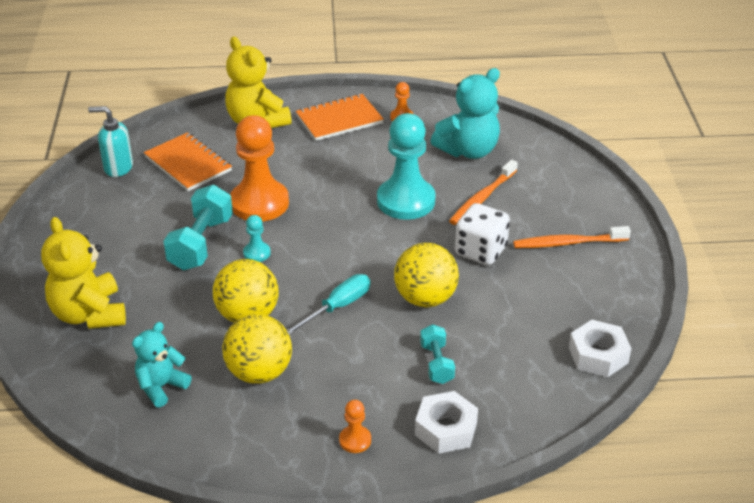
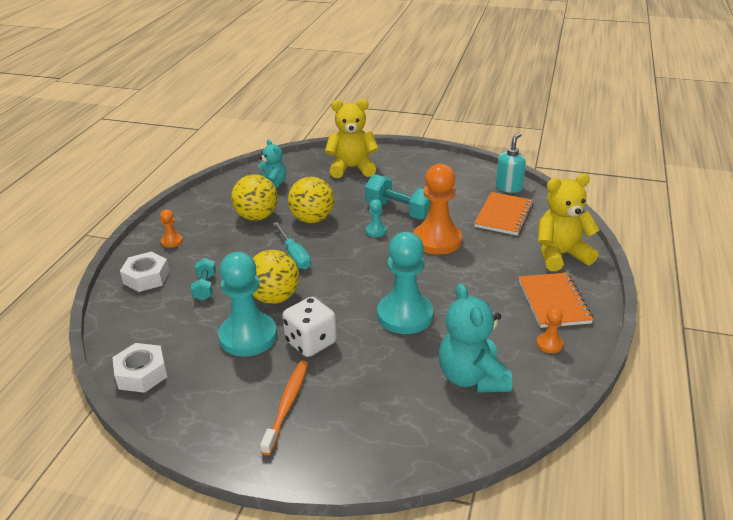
camera: 110 degrees right, 5 degrees down
(188, 164) = (503, 215): orange notebook -> orange notebook turned 45 degrees counterclockwise
(436, 363) = (205, 287): turquoise dumbbell -> turquoise dumbbell turned 75 degrees clockwise
(482, 198) = (386, 365): orange toothbrush -> none
(498, 297) = (248, 336): none -> turquoise pawn

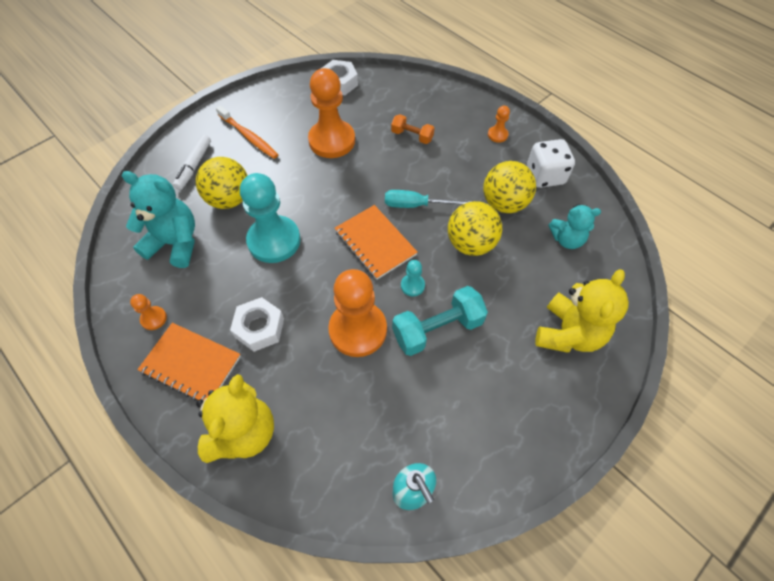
camera: 120 degrees right, 25 degrees up
(146, 277) = (451, 108): white nut -> white nut (259, 328)
(205, 287) = (412, 136): turquoise dumbbell -> orange dumbbell
(248, 336) = (332, 141): turquoise pawn -> orange pawn
(274, 297) = (365, 170): yellow ball -> yellow ball (229, 199)
(311, 342) = (295, 171): white dice -> white dice (545, 176)
(368, 427) = (194, 166): none -> white marker
(503, 215) = (355, 432): orange notebook -> orange notebook (375, 243)

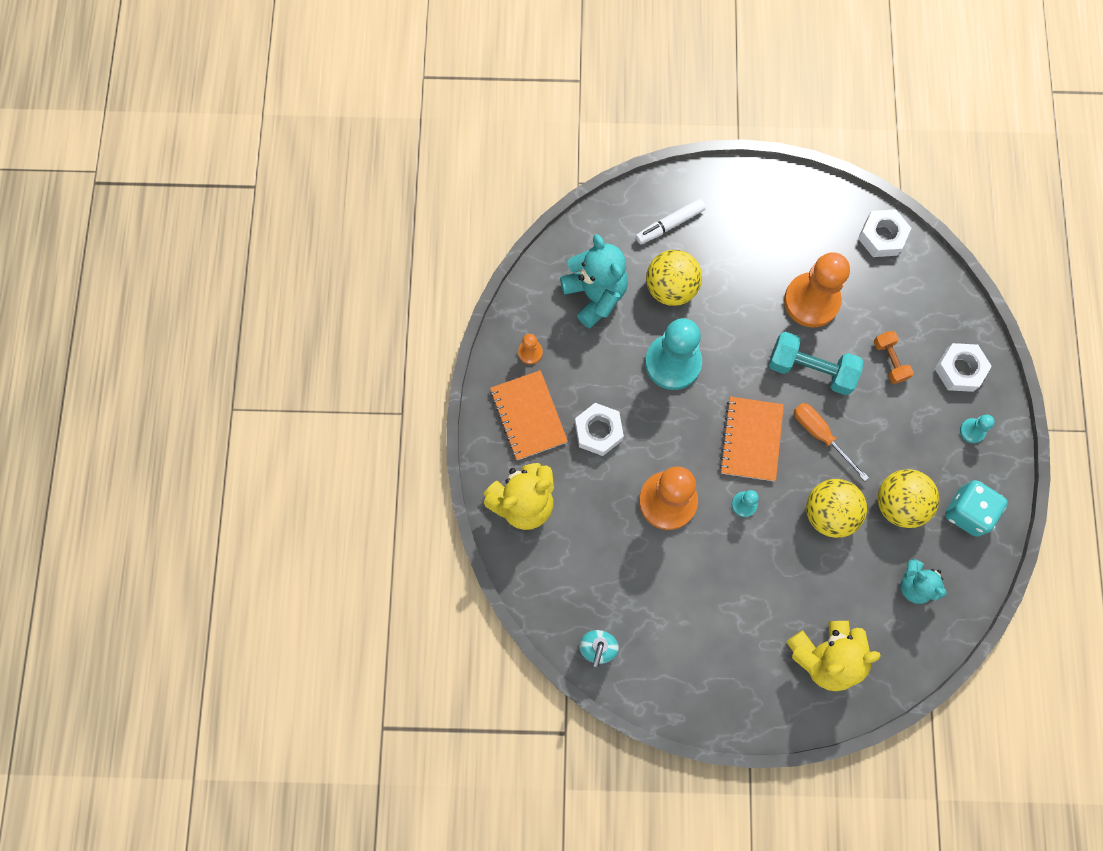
camera: 45 degrees right, 15 degrees up
(249, 137) = (742, 231): orange toothbrush -> none
(416, 205) = (820, 435): turquoise screwdriver -> orange screwdriver
(437, 329) = (727, 557): turquoise dumbbell -> turquoise dumbbell (810, 369)
(455, 112) = (959, 370): none -> white nut
(497, 135) = (972, 431): orange pawn -> turquoise pawn
(545, 176) = (967, 512): white dice -> turquoise dice

